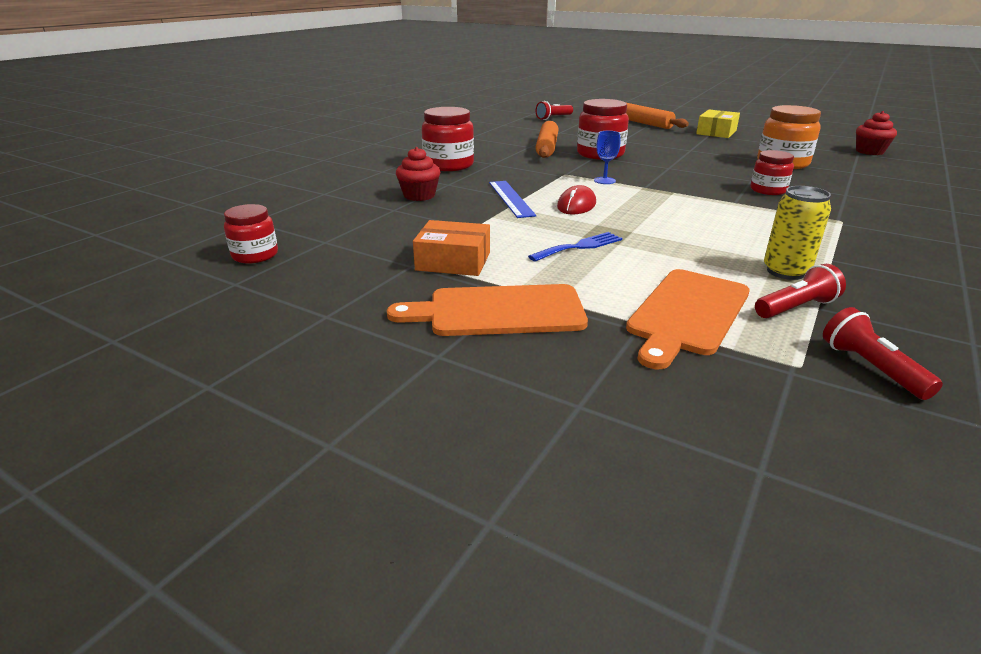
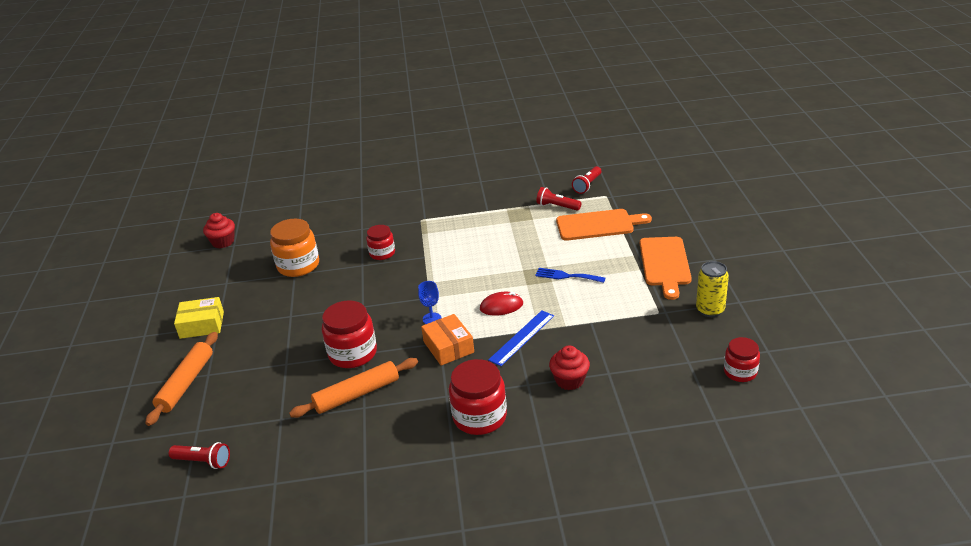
camera: 125 degrees left, 5 degrees up
(453, 261) = (641, 302): orange box -> orange box (448, 347)
(498, 311) = (665, 264): orange cutting board -> orange cutting board turned 45 degrees clockwise
(785, 272) = (520, 217): yellow can -> yellow can (710, 310)

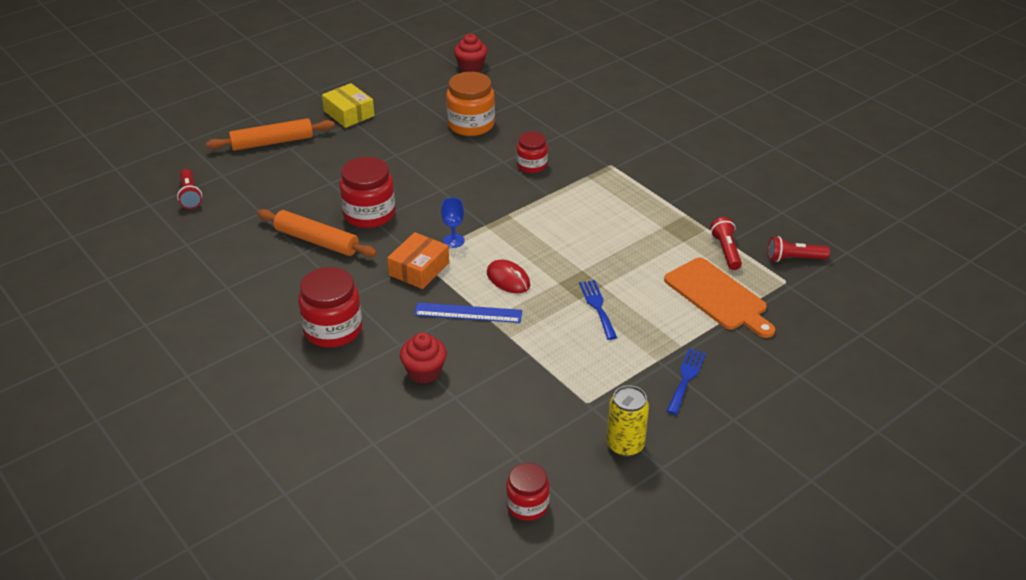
camera: 55 degrees right, 5 degrees up
(665, 264) = (686, 378): orange cutting board -> blue fork

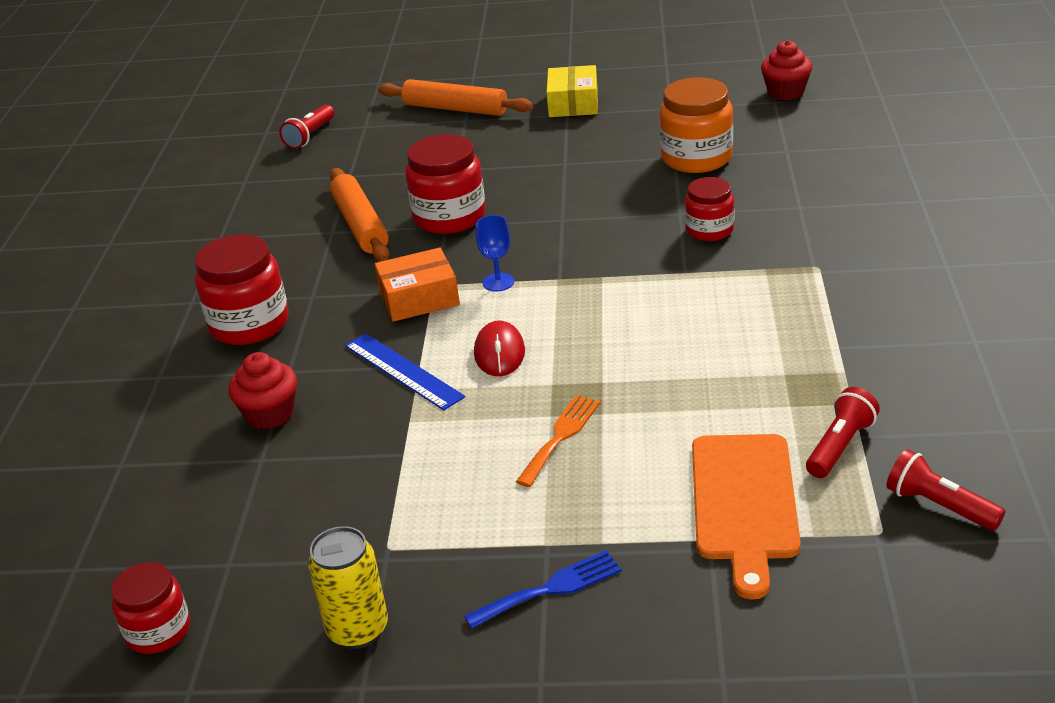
camera: 45 degrees right, 5 degrees down
(597, 307) = (561, 436): blue fork -> orange fork

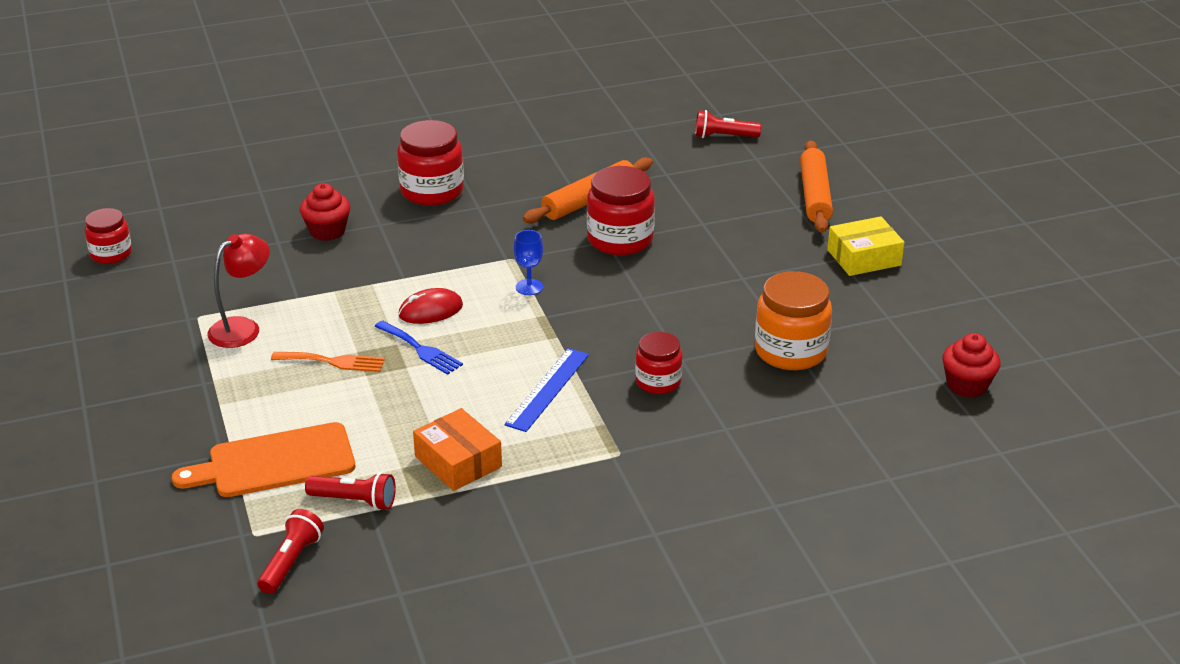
camera: 65 degrees right, 0 degrees up
(358, 629) = (121, 325): yellow can -> none
(403, 371) = (394, 272): blue ruler -> blue ruler (547, 389)
(419, 298) = (492, 255): orange box -> orange box (458, 461)
(441, 507) = (243, 328): none -> red lamp
(550, 589) = (169, 392): blue fork -> blue fork (420, 349)

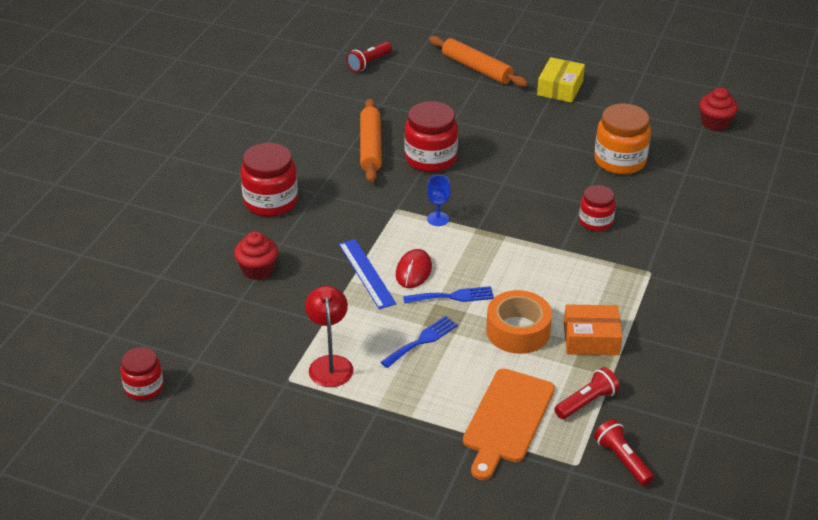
camera: 50 degrees left, 5 degrees up
(333, 362) = (422, 341): orange fork -> blue fork
(415, 410) = (518, 331): none -> orange tape
(547, 389) = (555, 266): blue ruler -> blue ruler (366, 273)

